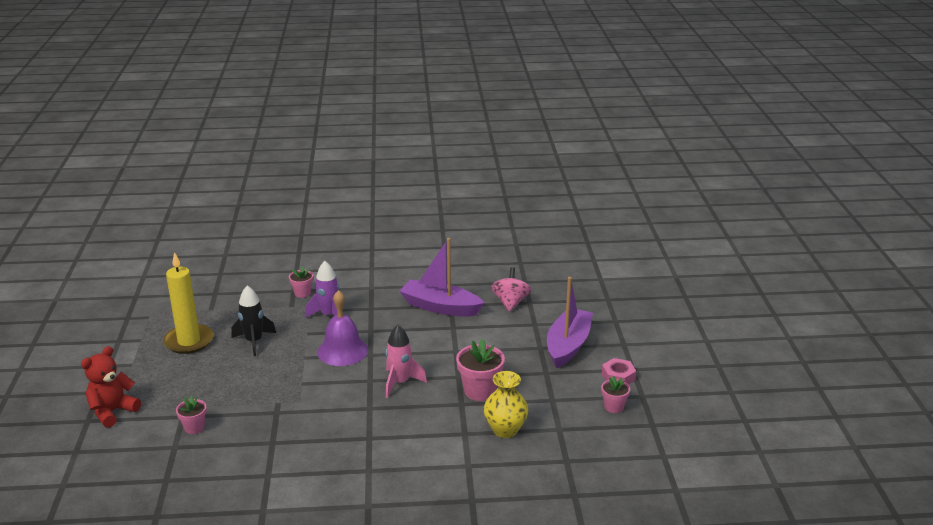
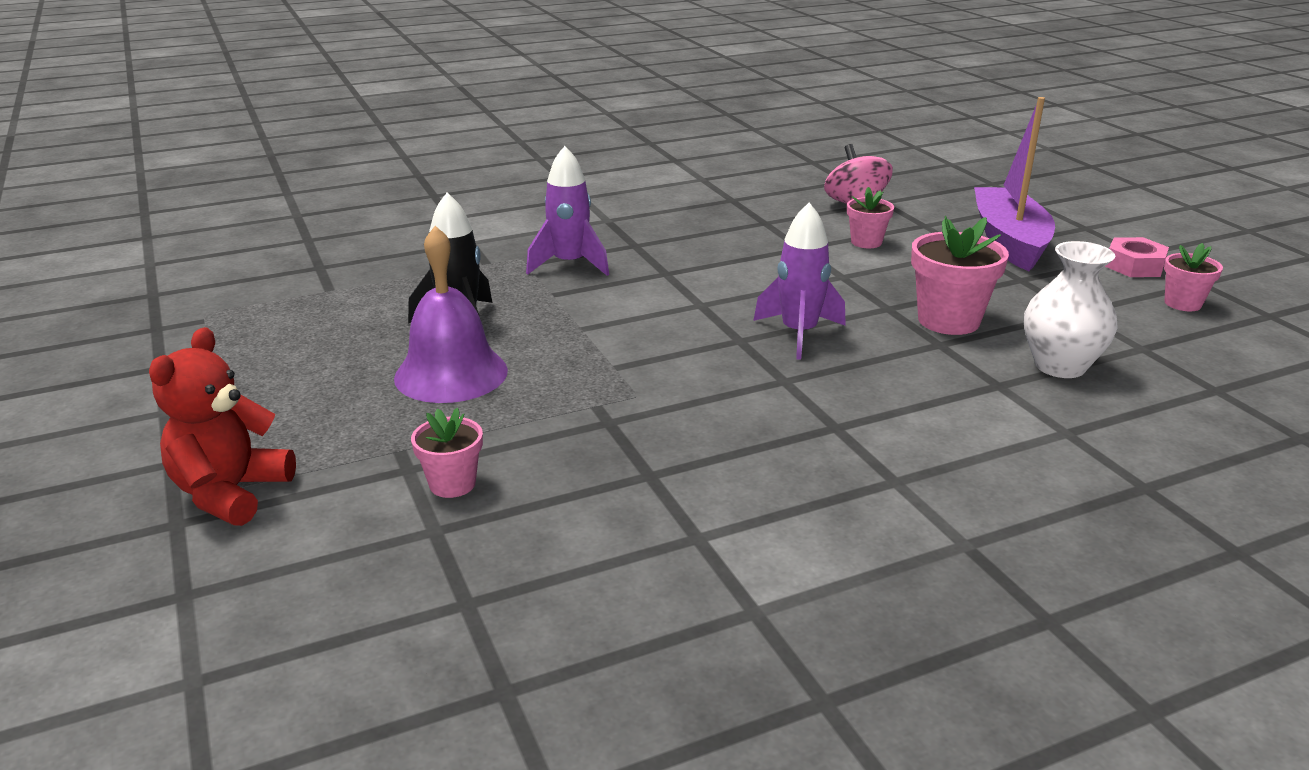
camera: 20 degrees left, 0 degrees up
(189, 341) = (322, 343): yellow candle -> none
(302, 293) = (491, 243): pink flower pot -> pink flower pot (866, 242)
(342, 351) = (645, 307): purple bell -> purple bell (451, 374)
(400, 383) = (799, 334): pink rocket -> purple rocket
(440, 307) = (751, 227): purple boat -> none
(505, 430) = (1060, 366): yellow vase -> white vase

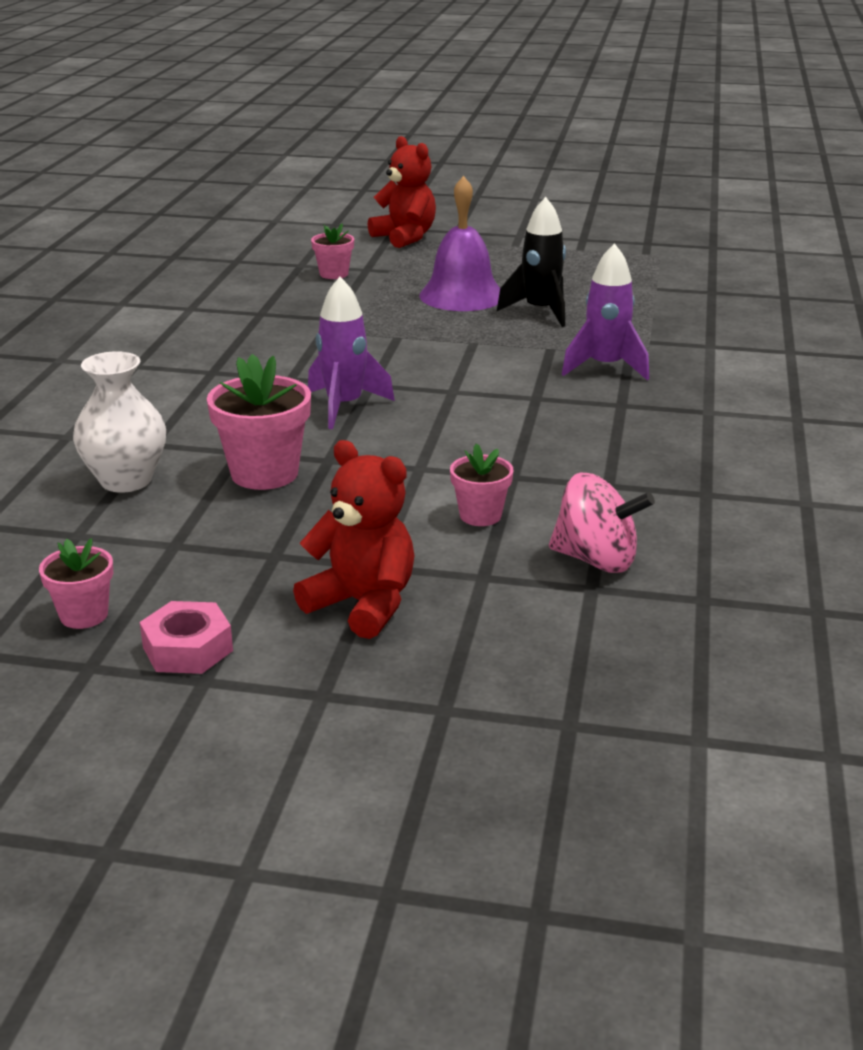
camera: 125 degrees right, 0 degrees up
(1009, 242) = (363, 604): purple boat -> red teddy bear

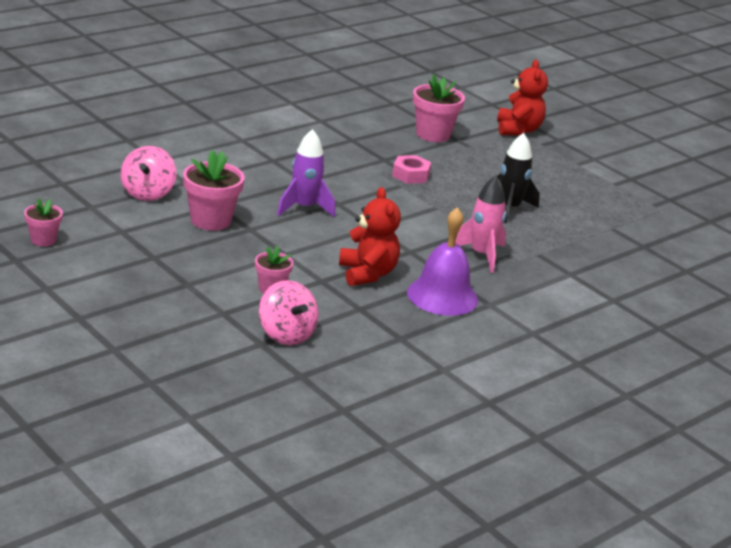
camera: 35 degrees right, 0 degrees up
(126, 480) = (147, 193): white vase -> pink spinning top
(187, 649) = (59, 273): pink nut -> pink nut (410, 175)
(334, 274) = (433, 134): pink flower pot -> pink flower pot, size x1.70
(363, 604) = (153, 295): red teddy bear -> red teddy bear (367, 274)
(462, 295) = (482, 179): purple bell -> purple bell (442, 296)
(605, 367) = (481, 255): purple rocket -> pink rocket

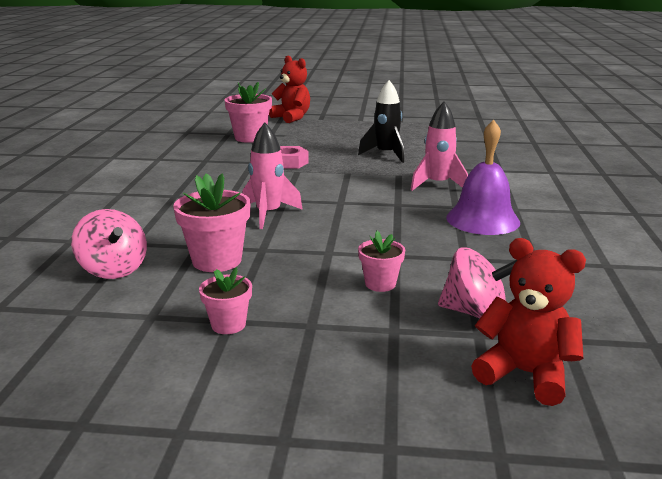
camera: 40 degrees left, 5 degrees down
(43, 240) = (77, 378): pink flower pot -> pink flower pot (228, 324)
(304, 208) = (268, 214): purple rocket -> pink rocket
(367, 274) = (411, 233): red teddy bear -> red teddy bear (525, 374)

